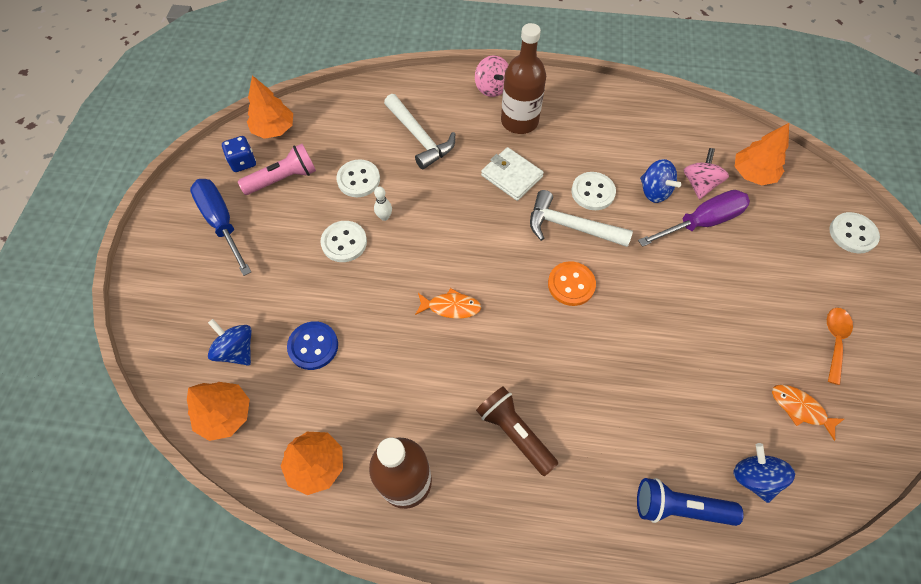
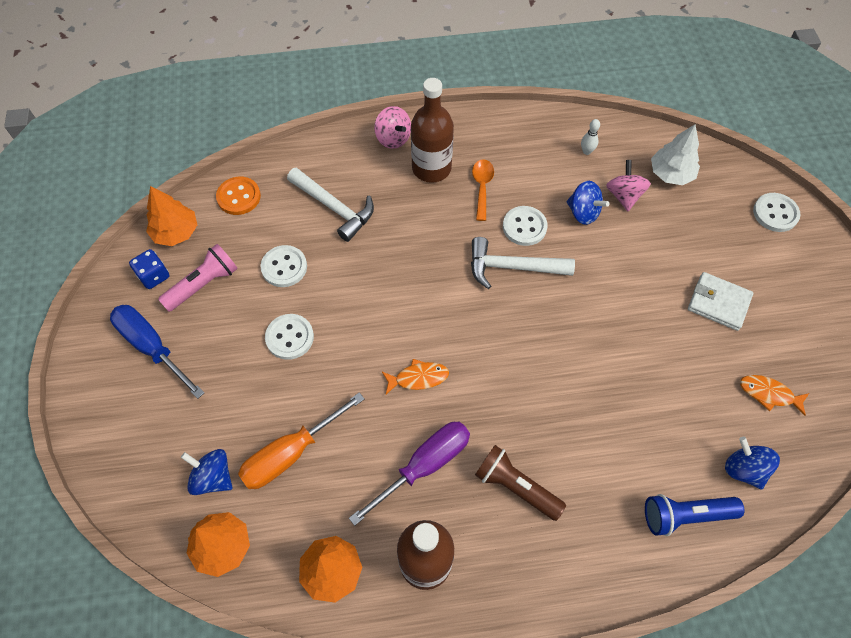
camera: 15 degrees left, 0 degrees up
(313, 346) = (291, 453): blue button -> orange screwdriver
(384, 217) = (323, 301): white bowling pin -> white bowling pin (586, 151)
(511, 176) = (440, 228): white wallet -> white wallet (718, 303)
(571, 284) = (529, 326): orange button -> orange button (239, 197)
(701, 222) = (635, 234): purple screwdriver -> purple screwdriver (424, 466)
(752, 174) = (671, 174): orange tree -> white tree
(834, 340) = (783, 321): orange spoon -> orange spoon (482, 187)

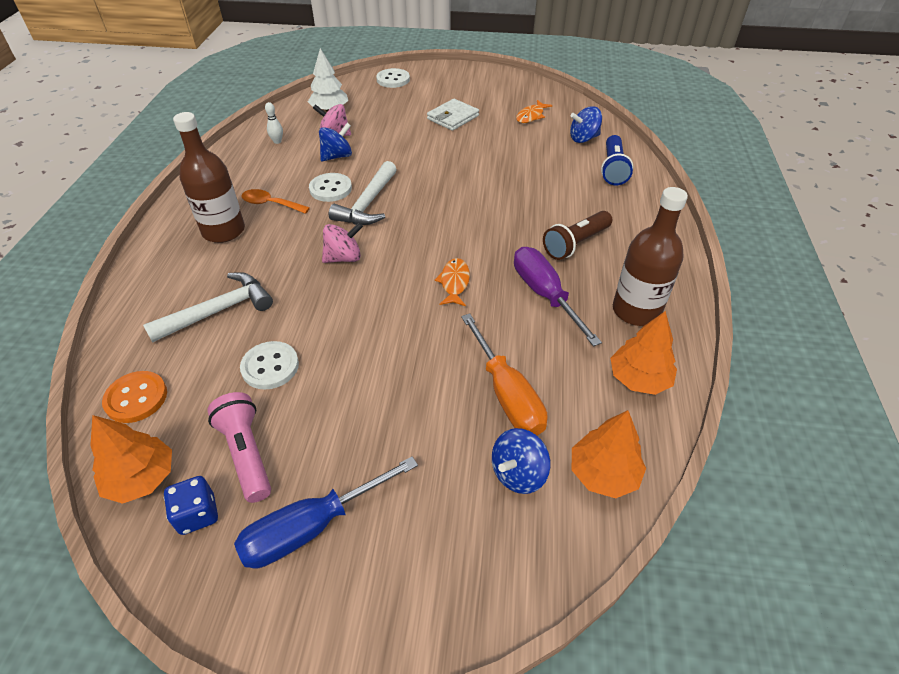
camera: 75 degrees left, 15 degrees down
(290, 337) = (366, 375): white button -> none
(393, 138) = (163, 250): pink spinning top -> pink spinning top (344, 258)

